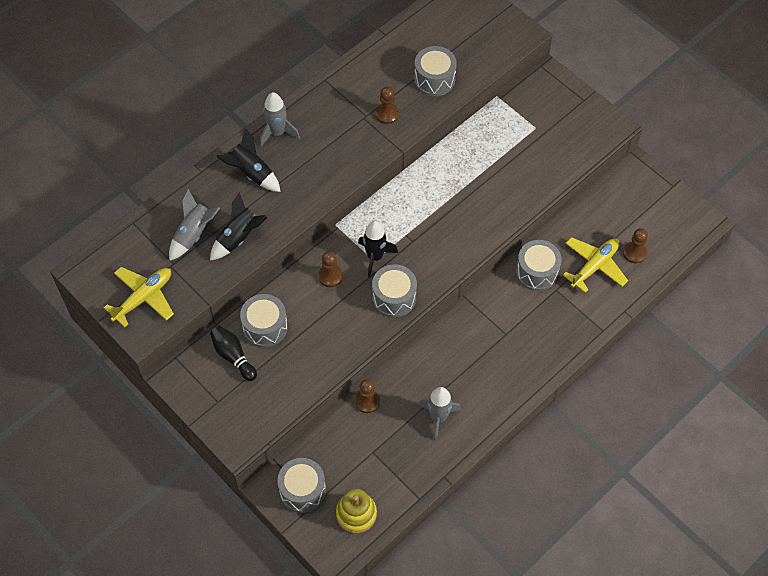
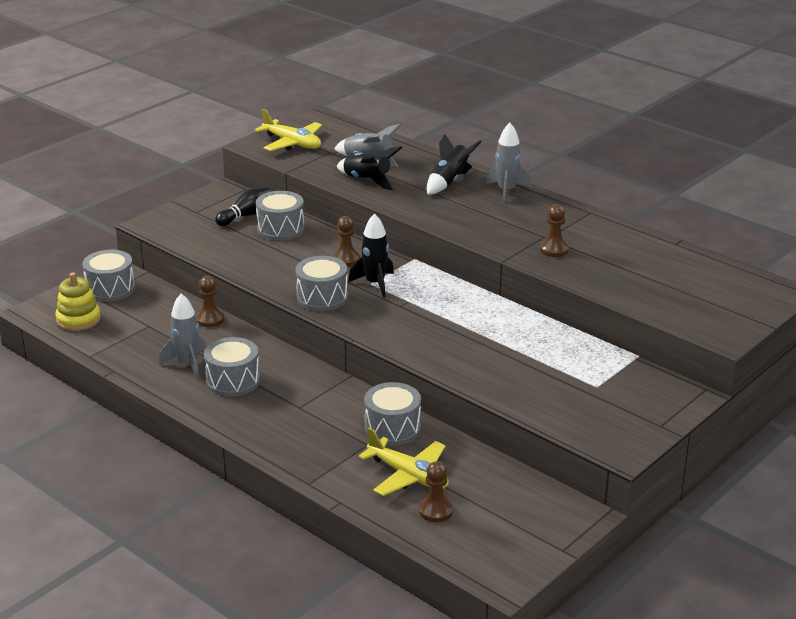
camera: 85 degrees right, 30 degrees down
(434, 79) = (619, 277): grey drum -> grey drum (233, 381)

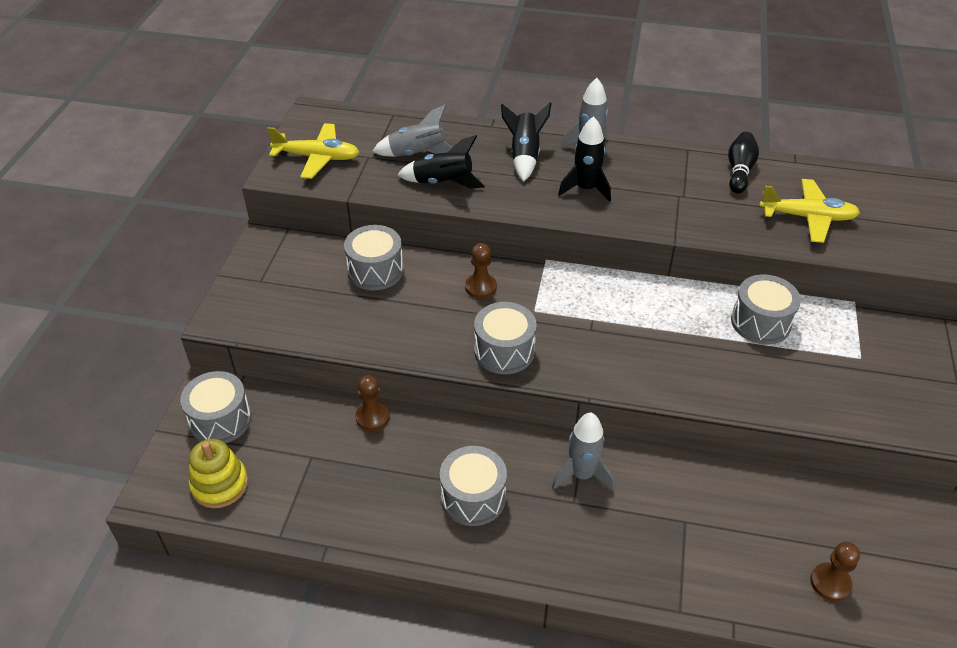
camera: 30 degrees left, 15 degrees up
(187, 364) = (403, 495): grey rocket -> grey rocket (582, 474)
(246, 215) = (322, 265): black bowling pin -> black bowling pin (739, 171)
(375, 284) = (539, 309): black rocket -> black rocket (585, 189)
(392, 428) = (688, 486): grey drum -> grey drum (760, 322)
(408, 475) = (761, 546): yellow plane -> yellow plane (807, 217)
(554, 250) = (704, 209): brown pawn -> none

